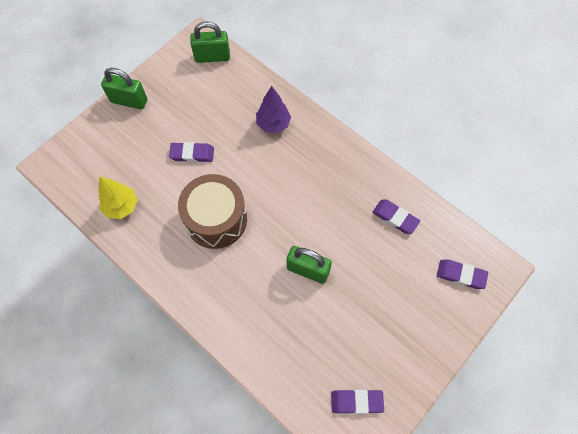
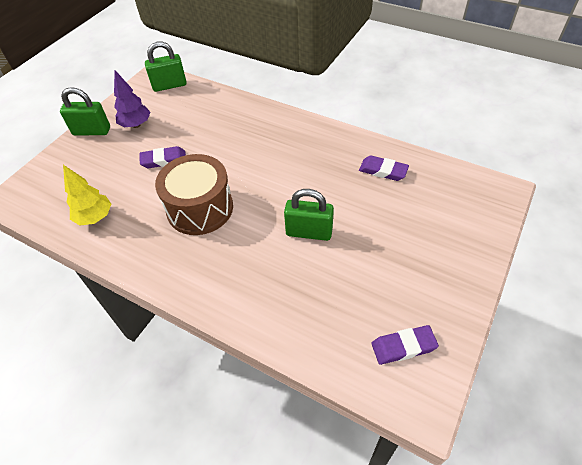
camera: 10 degrees left, 15 degrees down
(273, 124) = (240, 122): purple tree -> purple tree (136, 125)
(461, 275) = (467, 204): purple eraser -> none

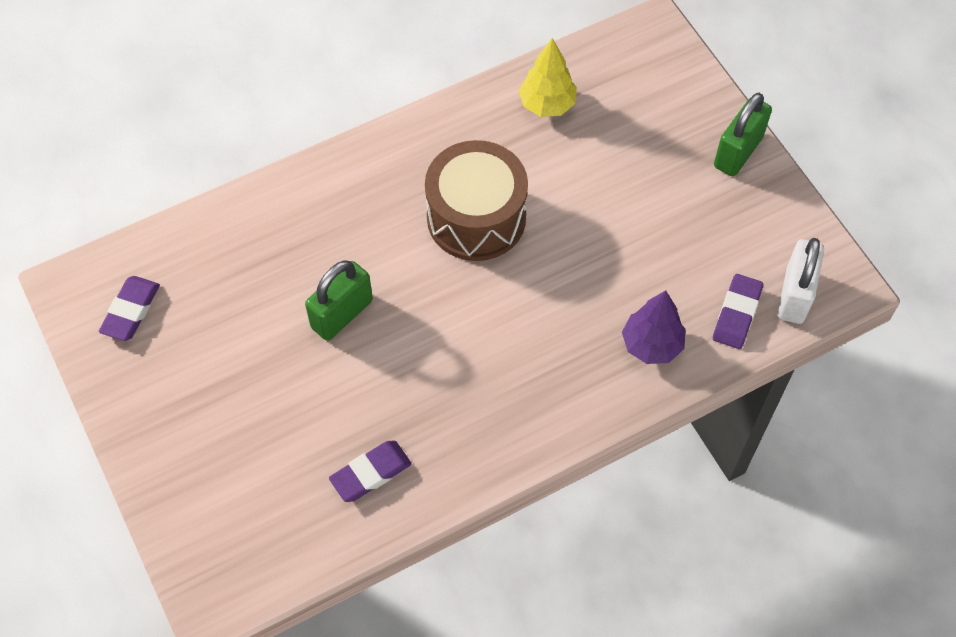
camera: 120 degrees right, 10 degrees up
(136, 125) = (714, 211): purple tree -> purple tree (651, 345)
(163, 160) = (604, 215): purple eraser -> purple eraser (736, 314)
(169, 85) = (795, 295): green padlock -> white padlock

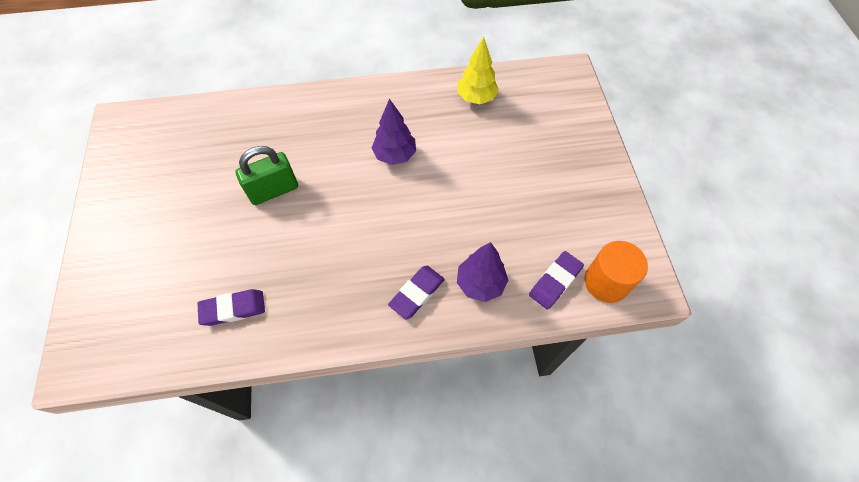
camera: 20 degrees right, 0 degrees up
(131, 311) = (144, 146): purple eraser -> purple eraser (417, 293)
(476, 217) = (395, 155): brown drum -> purple tree
(738, 152) = (599, 166): green padlock -> none
(795, 295) = (606, 282): white padlock -> orange cylinder

